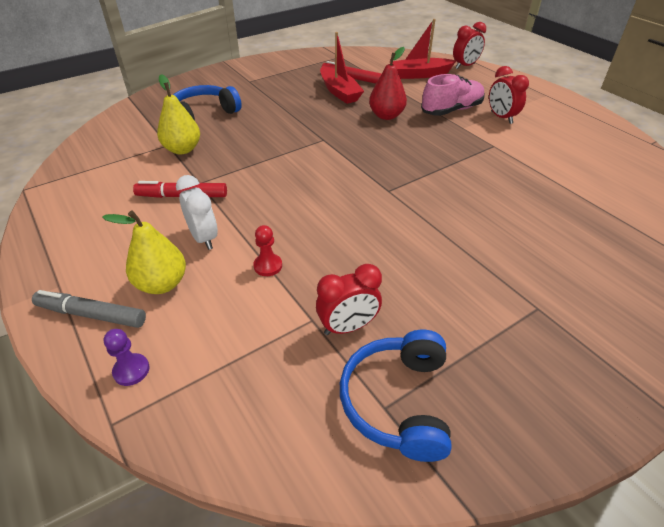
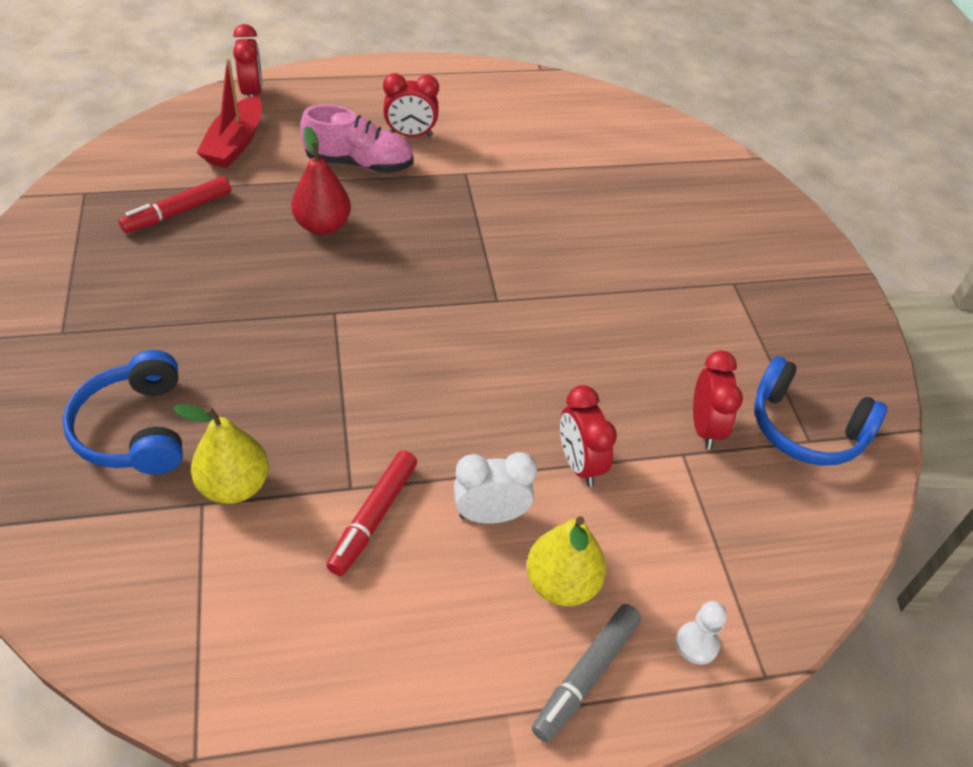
camera: 70 degrees left, 5 degrees up
(131, 370) = (697, 644): purple pawn -> white pawn
(268, 266) = (579, 464): red pawn -> red clock
(339, 92) = (210, 242): red boat -> none
(451, 110) = (359, 164): pink shoe -> pink shoe turned 105 degrees clockwise

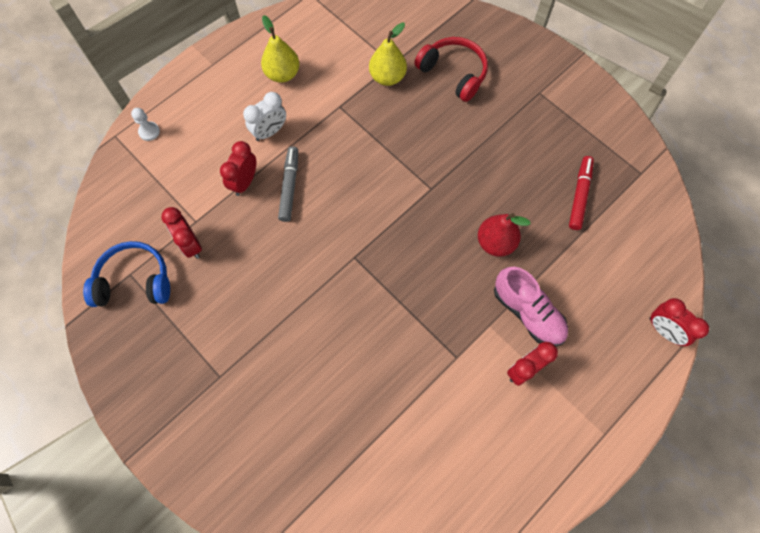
camera: 150 degrees right, 20 degrees up
(135, 429) = (453, 73): blue headphones -> red headphones
(235, 143) = (616, 273): red boat -> none
(359, 164) = (528, 313): pink shoe -> pink shoe turned 105 degrees counterclockwise
(373, 517) = (319, 100): red marker -> none
(562, 583) = (220, 122): yellow pear -> yellow pear (282, 74)
(579, 464) = (244, 182): red clock -> red clock turned 105 degrees counterclockwise
(586, 676) = (189, 93): grey marker -> grey marker (289, 186)

